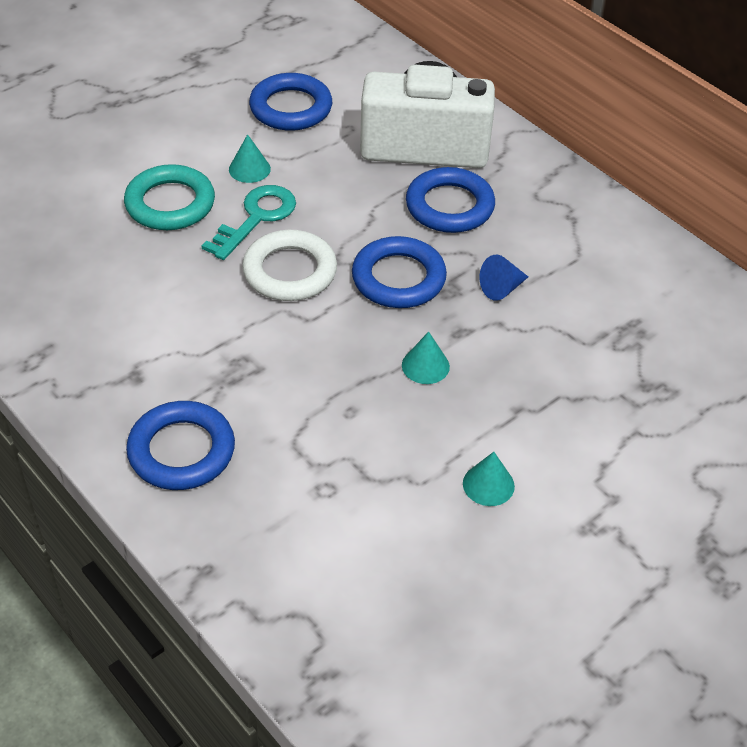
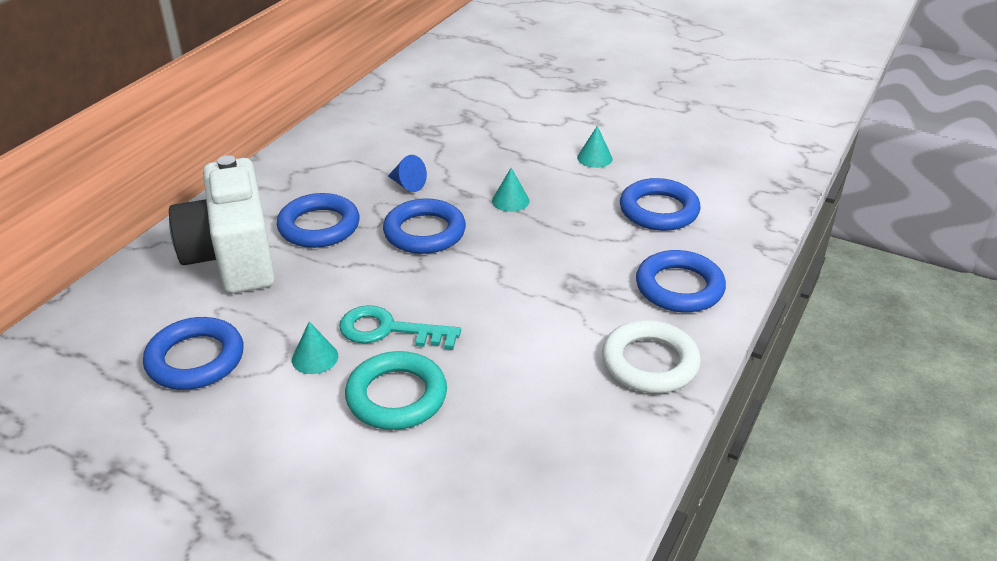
camera: 110 degrees left, 10 degrees down
(290, 271) = (450, 289): white ring -> white ring (650, 363)
(333, 500) = (659, 210): none -> blue ring

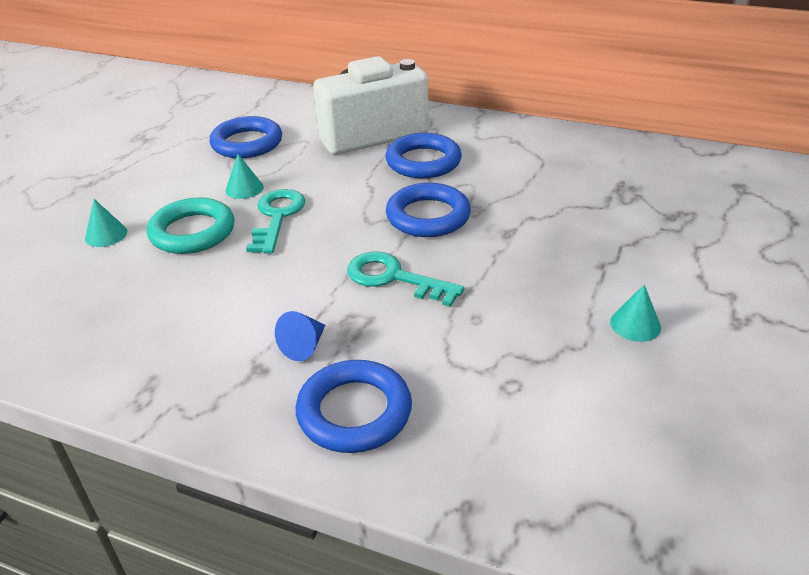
camera: 85 degrees right, 0 degrees up
(407, 184) = (510, 196): blue cone -> blue cone (304, 346)
(510, 201) = (504, 264): turquoise cone -> turquoise cone (106, 235)
(517, 258) = (394, 278): none -> turquoise key
(650, 363) = (216, 386): white ring -> none
(659, 210) = (526, 391): blue ring -> none

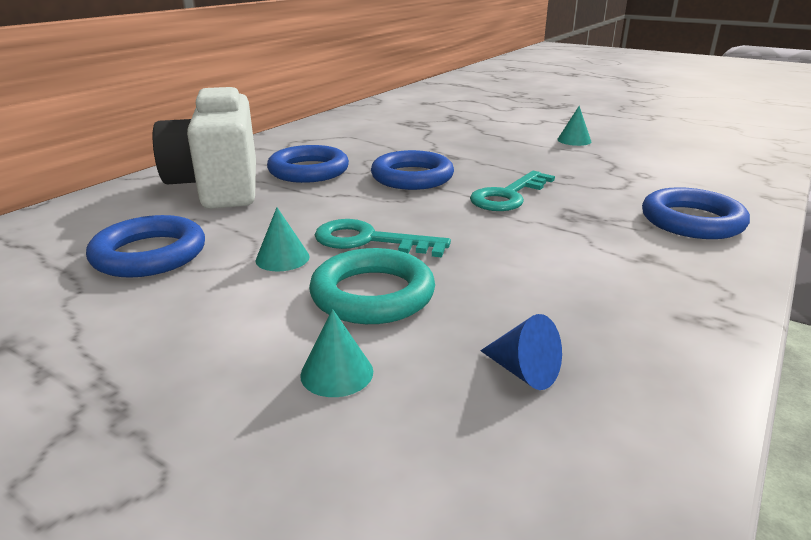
camera: 80 degrees left, 10 degrees down
(304, 346) = (610, 236): blue cone -> blue cone (523, 371)

